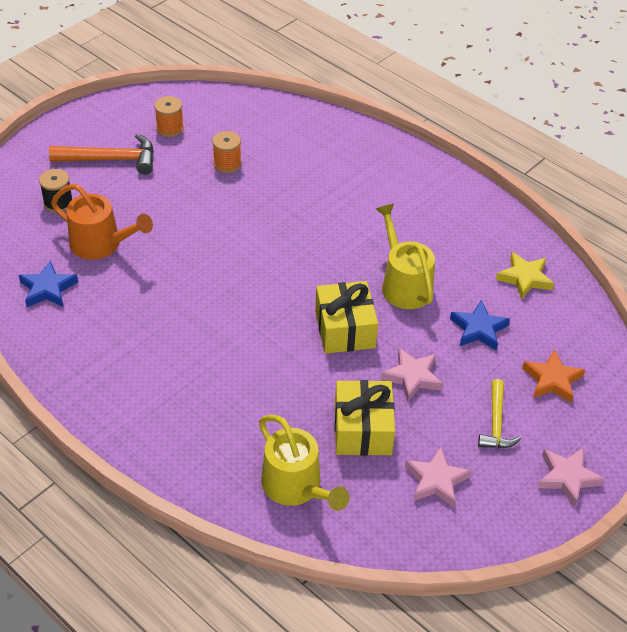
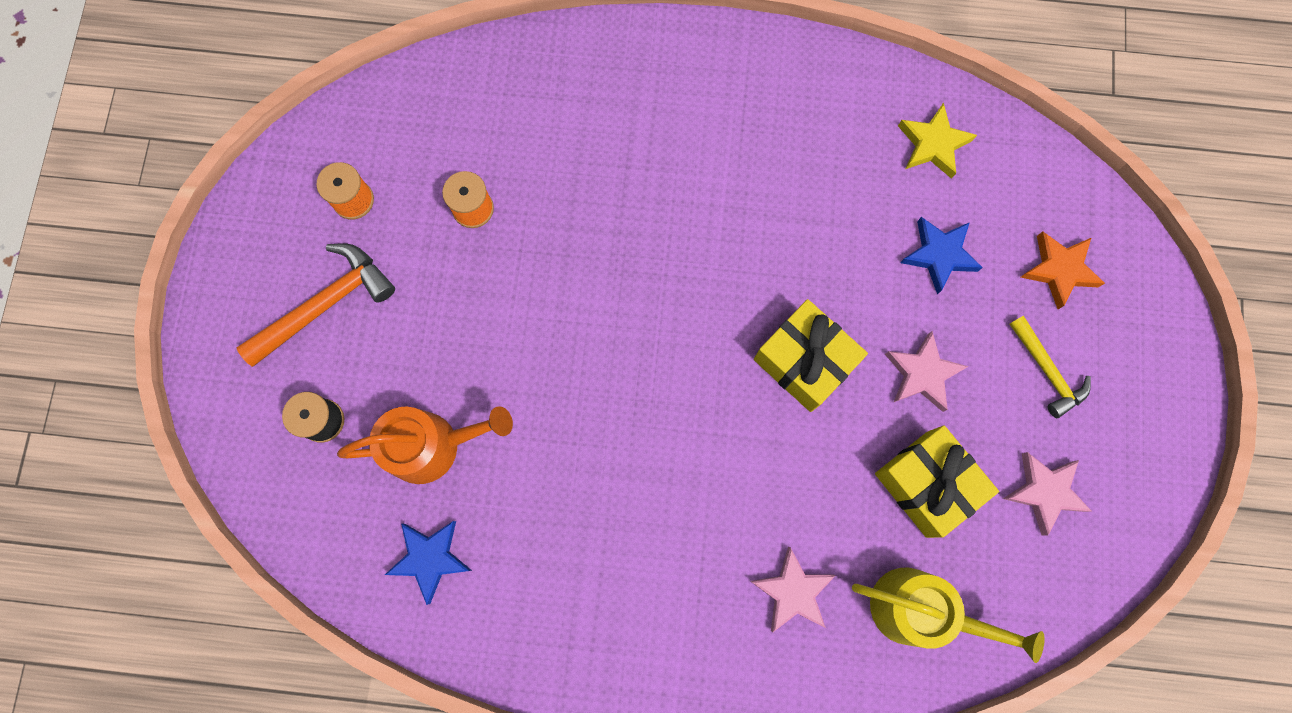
camera: 35 degrees left, 30 degrees up
(403, 284) = (815, 248): yellow watering can -> none
(567, 478) = (1160, 388): pink star -> pink star (792, 591)

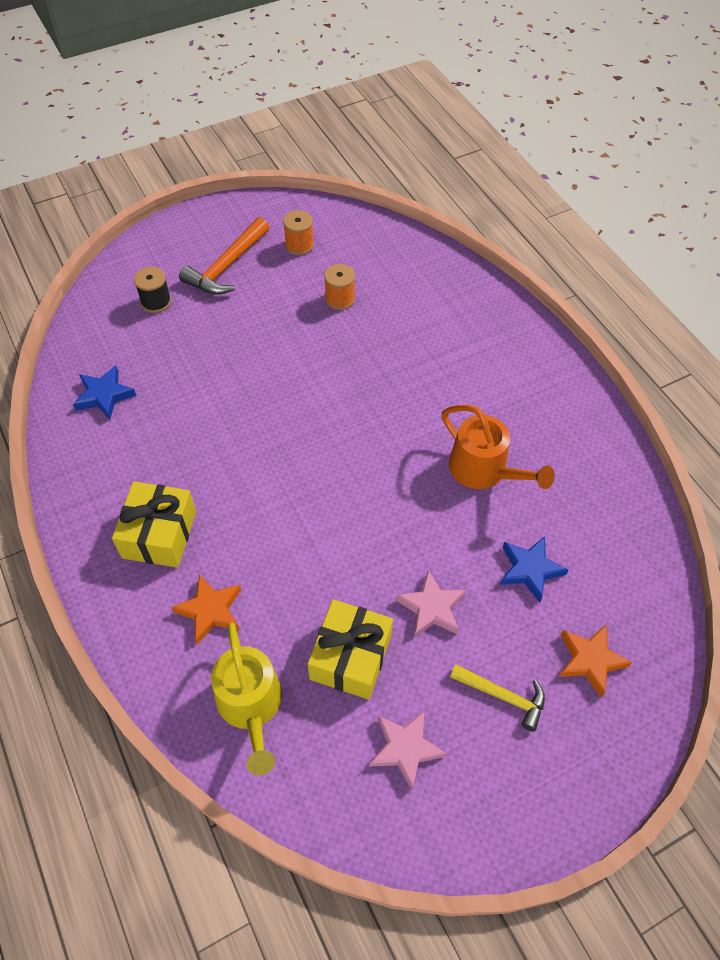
camera: 55 degrees right, 20 degrees down
(325, 304) = (227, 266): orange hammer -> orange hammer turned 105 degrees clockwise
(433, 445) = (177, 359): orange watering can -> orange watering can (484, 470)
(792, 591) = (210, 611): pink star -> orange star
(804, 361) = (382, 527): yellow gift -> yellow gift (159, 534)
(933, 144) = (608, 520): yellow star -> none
(1047, 371) = (503, 696): yellow hammer -> yellow hammer turned 90 degrees counterclockwise

